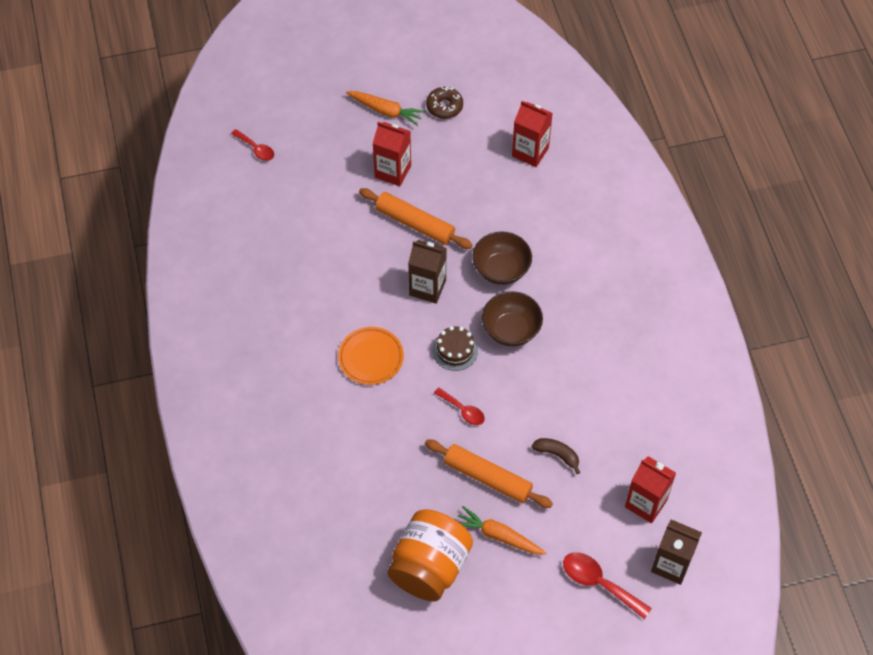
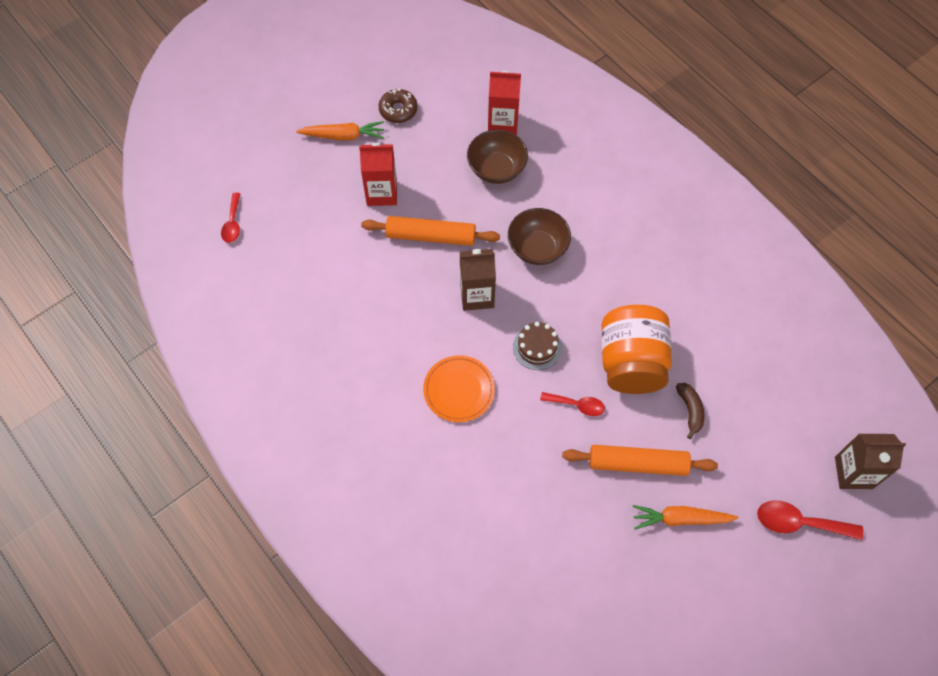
camera: 25 degrees left, 5 degrees up
(256, 149) = (233, 223): red spoon -> red spoon turned 75 degrees clockwise
(430, 567) = (632, 583): orange jar -> orange jar (631, 362)
(511, 330) = (579, 304): brown bowl -> brown bowl (496, 169)
(557, 455) = (690, 410): brown banana -> brown banana turned 75 degrees clockwise
(646, 503) = (797, 422): red carton -> none

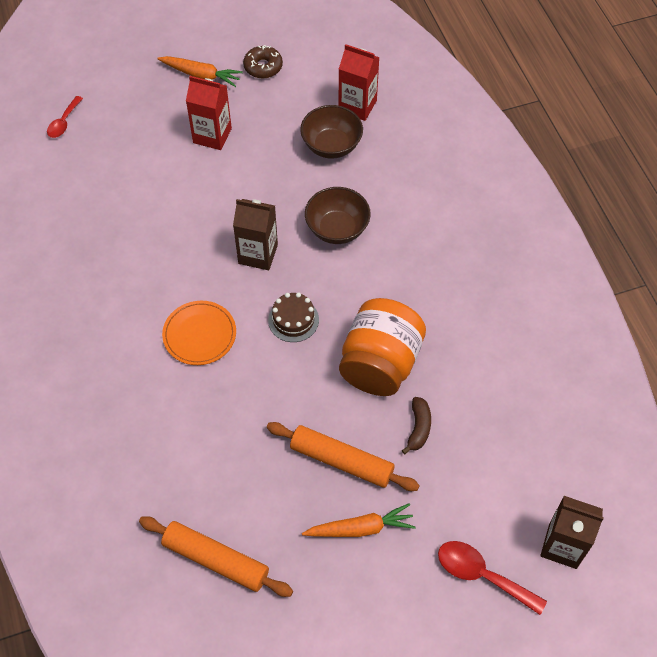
camera: 20 degrees right, 5 degrees down
(430, 236) = (239, 187): orange rolling pin -> orange rolling pin (216, 560)
(577, 405) = (307, 386): red spoon -> none
(680, 519) = (360, 528): orange carrot -> orange carrot turned 150 degrees clockwise

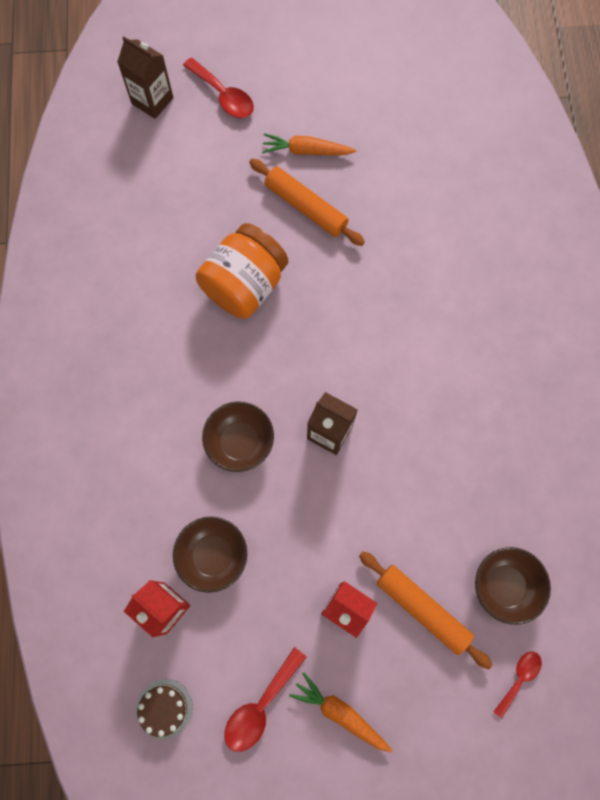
camera: 165 degrees left, 15 degrees up
(81, 177) = (504, 586): none -> brown bowl
(199, 334) = (406, 356): orange plate -> none
(216, 560) = (428, 155): orange rolling pin -> orange rolling pin (422, 609)
(263, 67) = (260, 706): brown donut -> red spoon
(293, 320) = (312, 349): brown cake -> brown cake (164, 708)
(418, 428) = (231, 218): brown banana -> none

